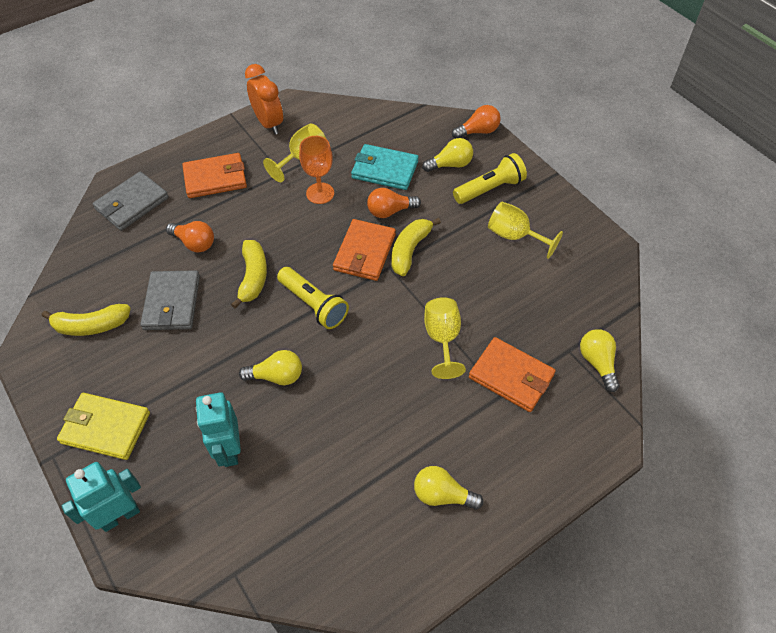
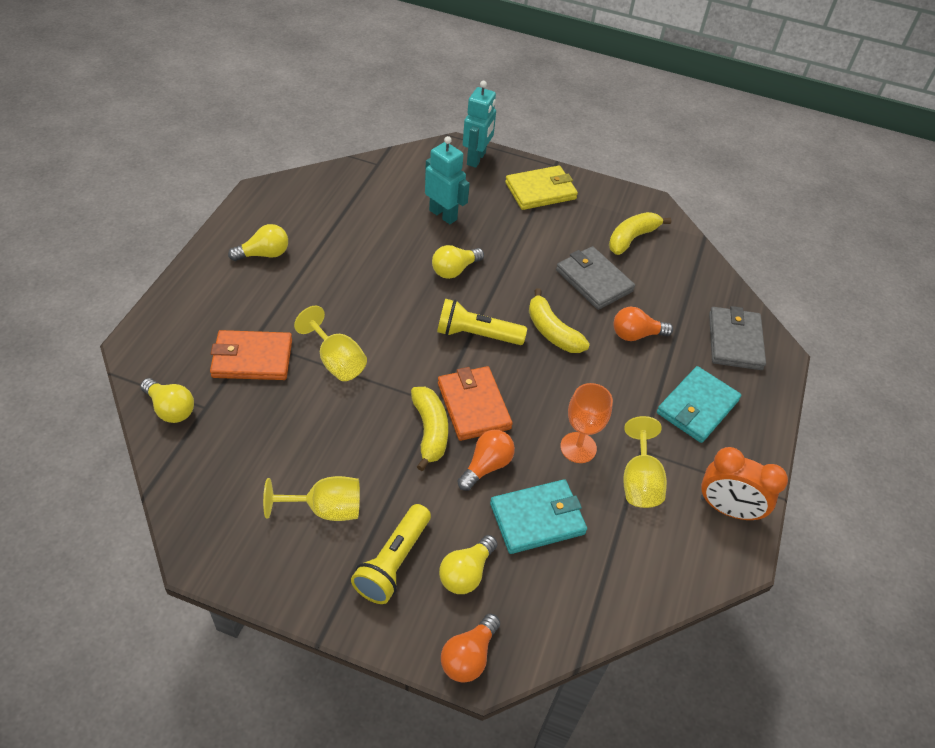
camera: 140 degrees right, 5 degrees down
(215, 178) = (697, 407): orange wallet -> turquoise wallet

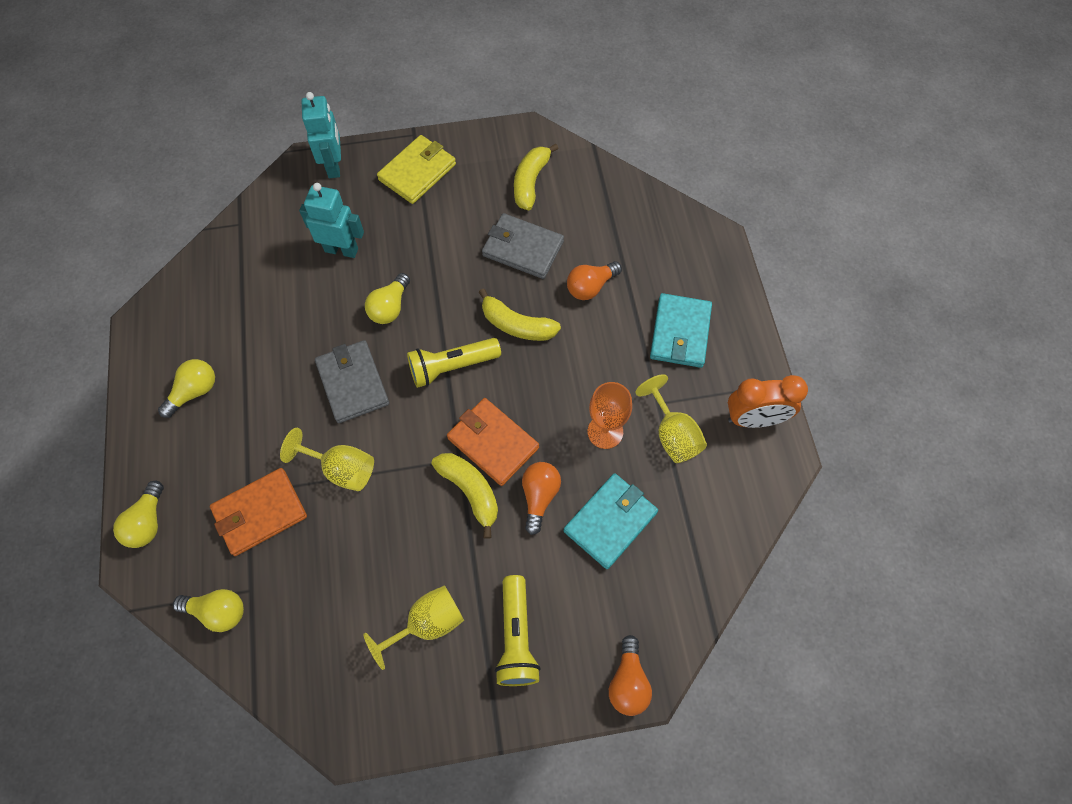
camera: 25 degrees left, 15 degrees up
(466, 573) = (582, 609): yellow light bulb -> yellow light bulb (147, 522)
(735, 341) = (676, 246): grey wallet -> grey wallet (353, 383)

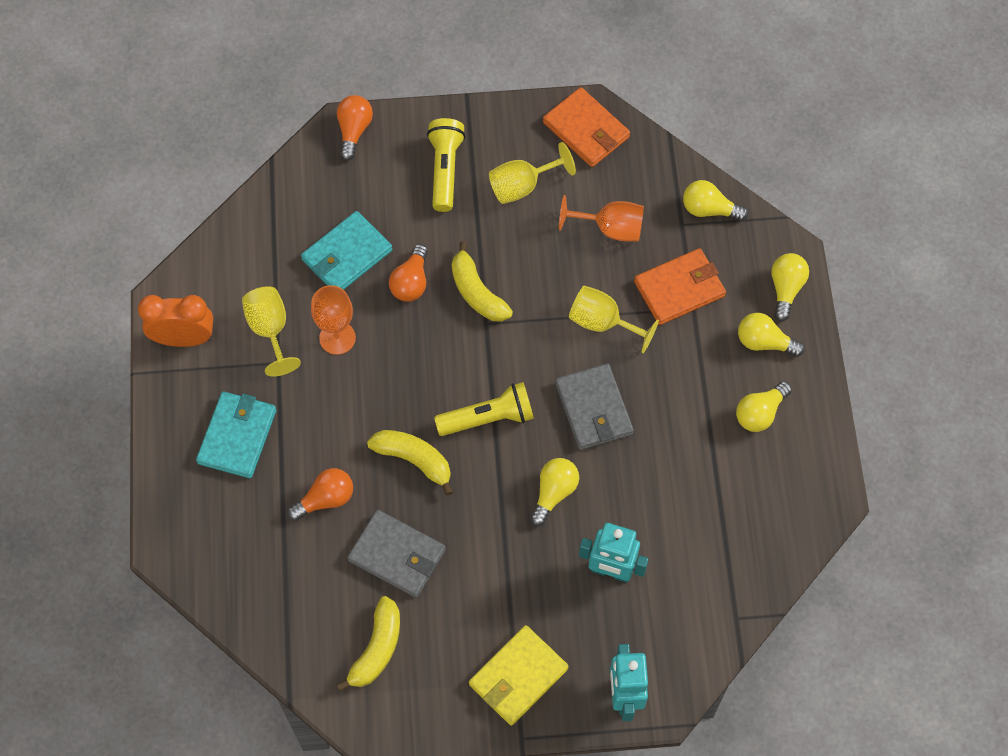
camera: 175 degrees left, 0 degrees up
(179, 462) = (764, 342): none -> yellow light bulb
(329, 578) = (610, 228): none -> orange goblet
(493, 443) = (451, 336): orange wallet -> orange wallet (586, 130)

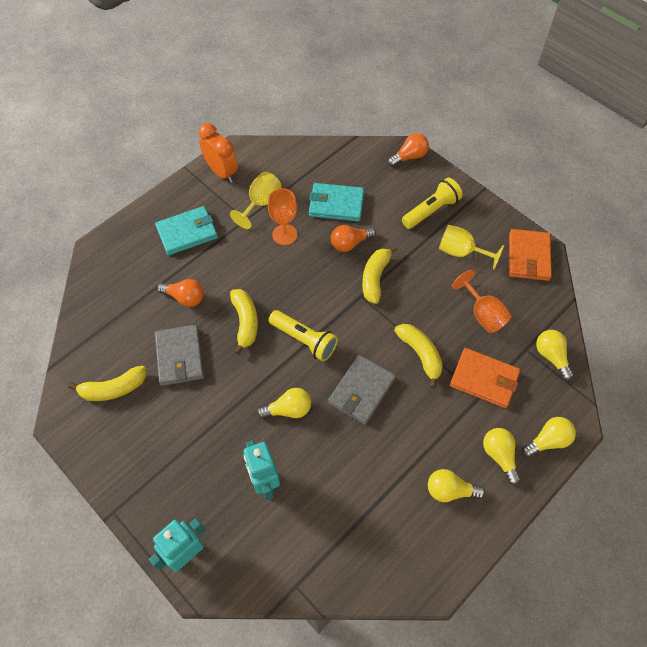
camera: 50 degrees right, 5 degrees down
(518, 676) = (152, 479): yellow wallet -> none
(603, 323) = (420, 354): yellow goblet -> yellow banana

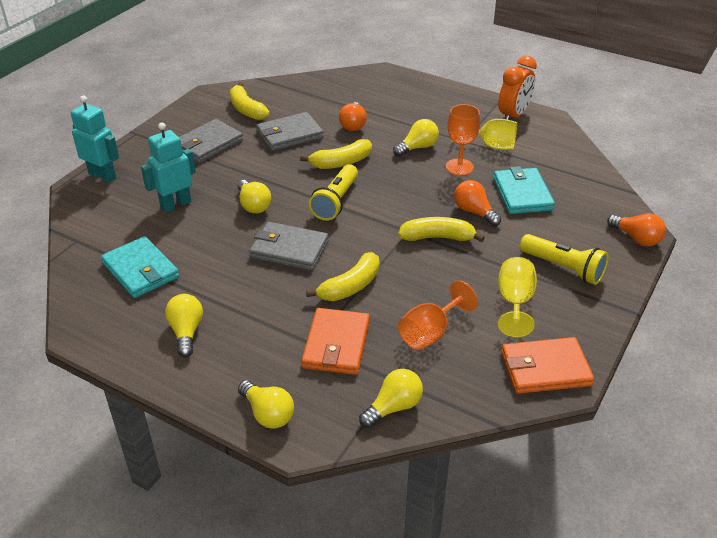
camera: 75 degrees right, 20 degrees down
(166, 437) = (208, 144): none -> grey wallet
(187, 232) = (427, 111): turquoise wallet -> turquoise wallet (140, 270)
(499, 456) = (237, 369): yellow light bulb -> yellow light bulb (417, 147)

